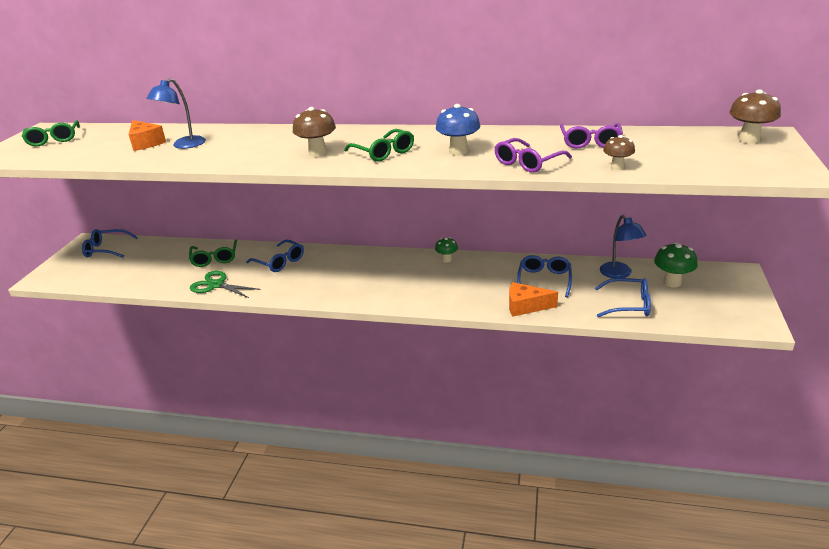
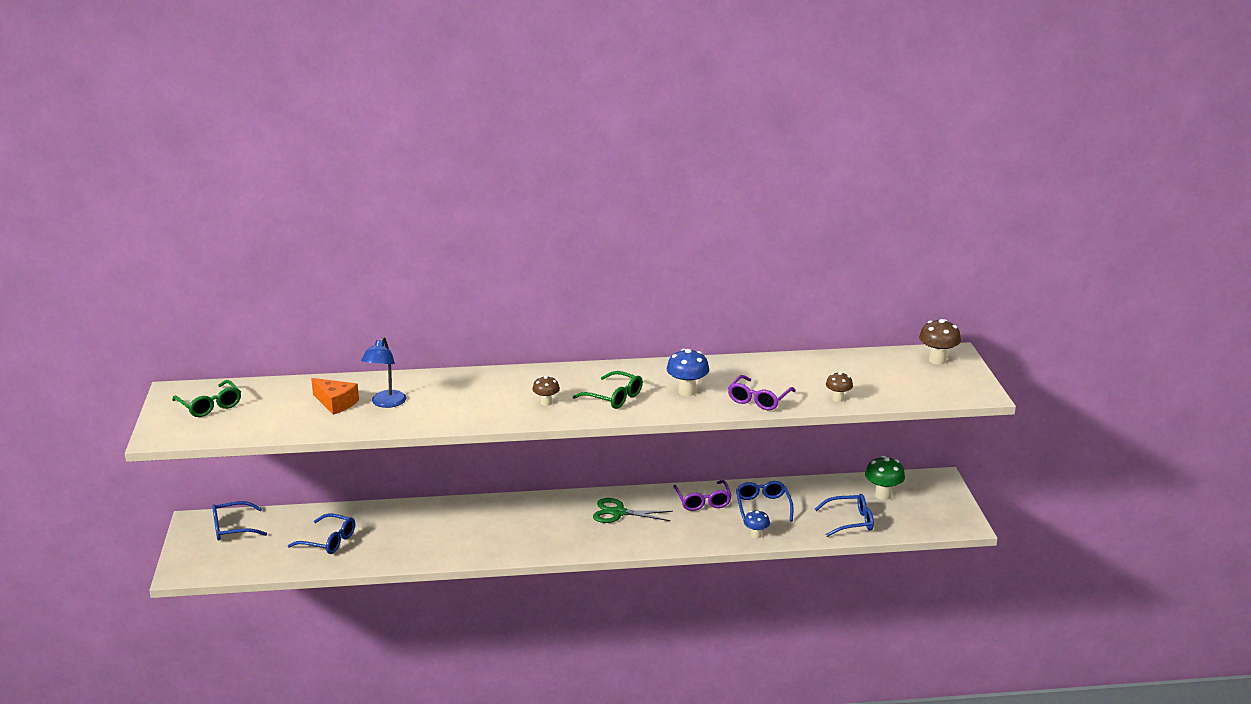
camera: 20 degrees left, 5 degrees down
(215, 258) = (385, 523): green glasses -> none
(216, 285) = (412, 553): green scissors -> green scissors (618, 513)
(279, 262) = (466, 519): blue glasses -> blue glasses (328, 541)
(317, 153) = (546, 403): brown mushroom -> brown mushroom, size x0.63
(447, 260) = (653, 496): green mushroom -> none
(525, 306) = (756, 535): orange cheese -> blue mushroom
(590, 142) = (803, 371): purple glasses -> purple glasses (703, 501)
(619, 274) = (832, 492): blue lamp -> none

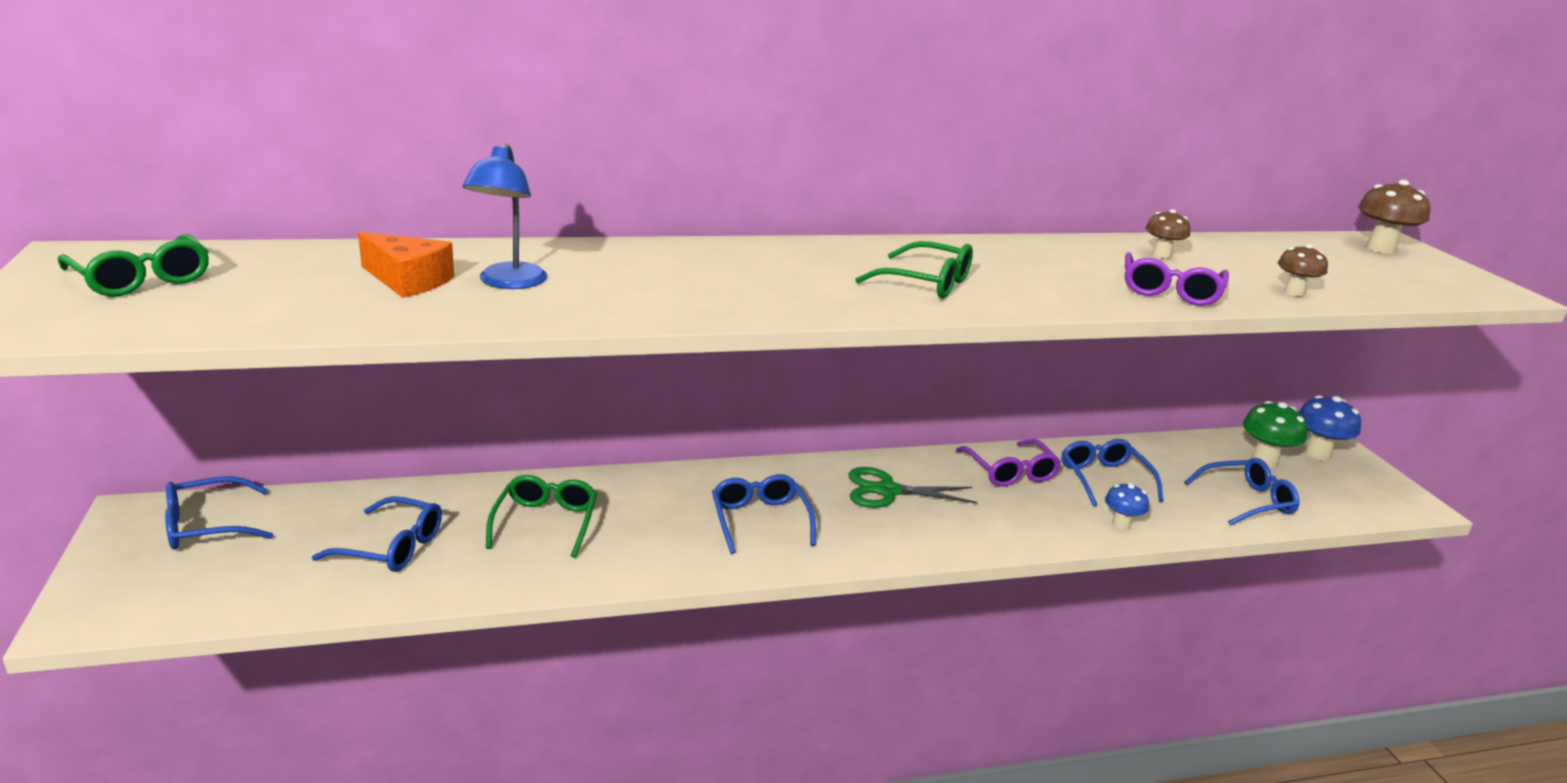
camera: 10 degrees left, 0 degrees up
(412, 529) = (545, 523): none -> green glasses
(534, 529) = (760, 520): none -> blue glasses
(546, 403) = (811, 288): brown mushroom -> brown mushroom (1161, 255)
(687, 391) = (1043, 277): blue mushroom -> blue mushroom (1317, 454)

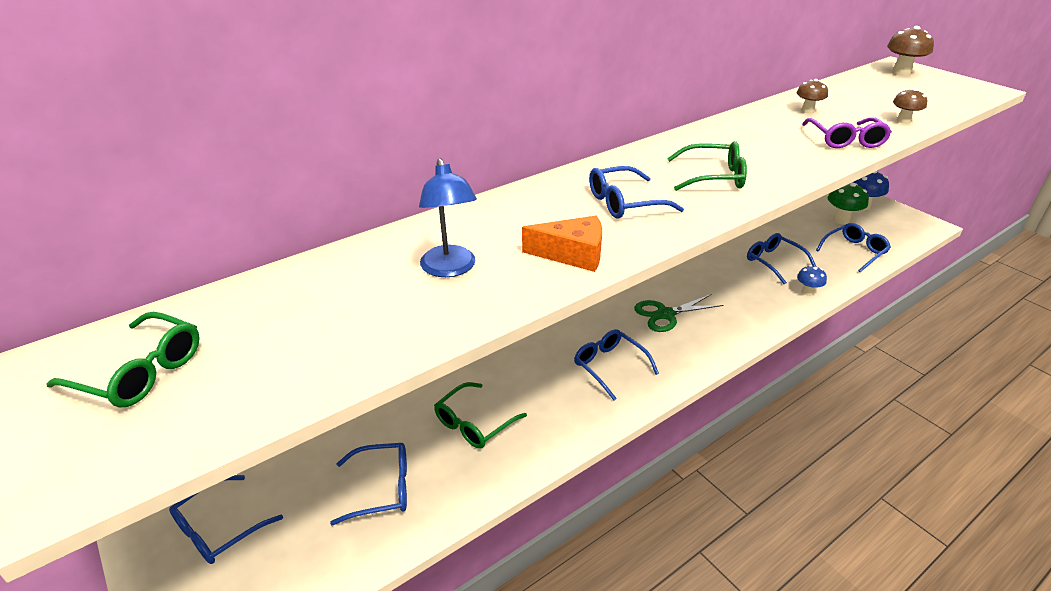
camera: 20 degrees left, 10 degrees up
(408, 280) = (372, 293): orange cheese -> orange cheese (572, 254)
(545, 523) = (474, 423): green glasses -> green glasses turned 120 degrees counterclockwise
(779, 279) = (625, 203): none -> blue glasses
(1009, 471) = (721, 274): purple glasses -> none

